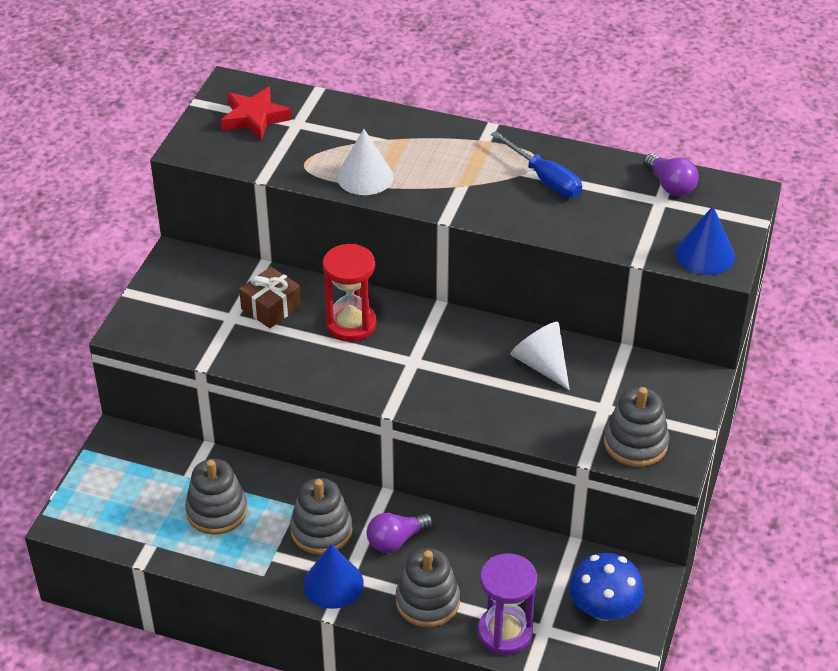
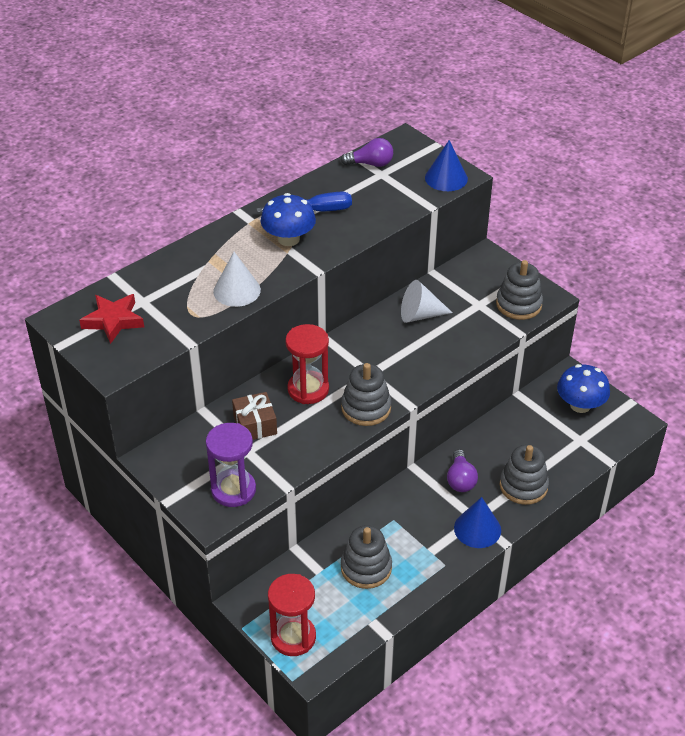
camera: 60 degrees left, 0 degrees up
(94, 492) = (293, 637): none -> red hourglass
(321, 530) = (425, 515): grey stacking toy -> grey stacking toy (366, 408)
(478, 178) = (288, 239): none -> blue mushroom
(505, 632) = (571, 459): purple hourglass -> purple hourglass (233, 490)

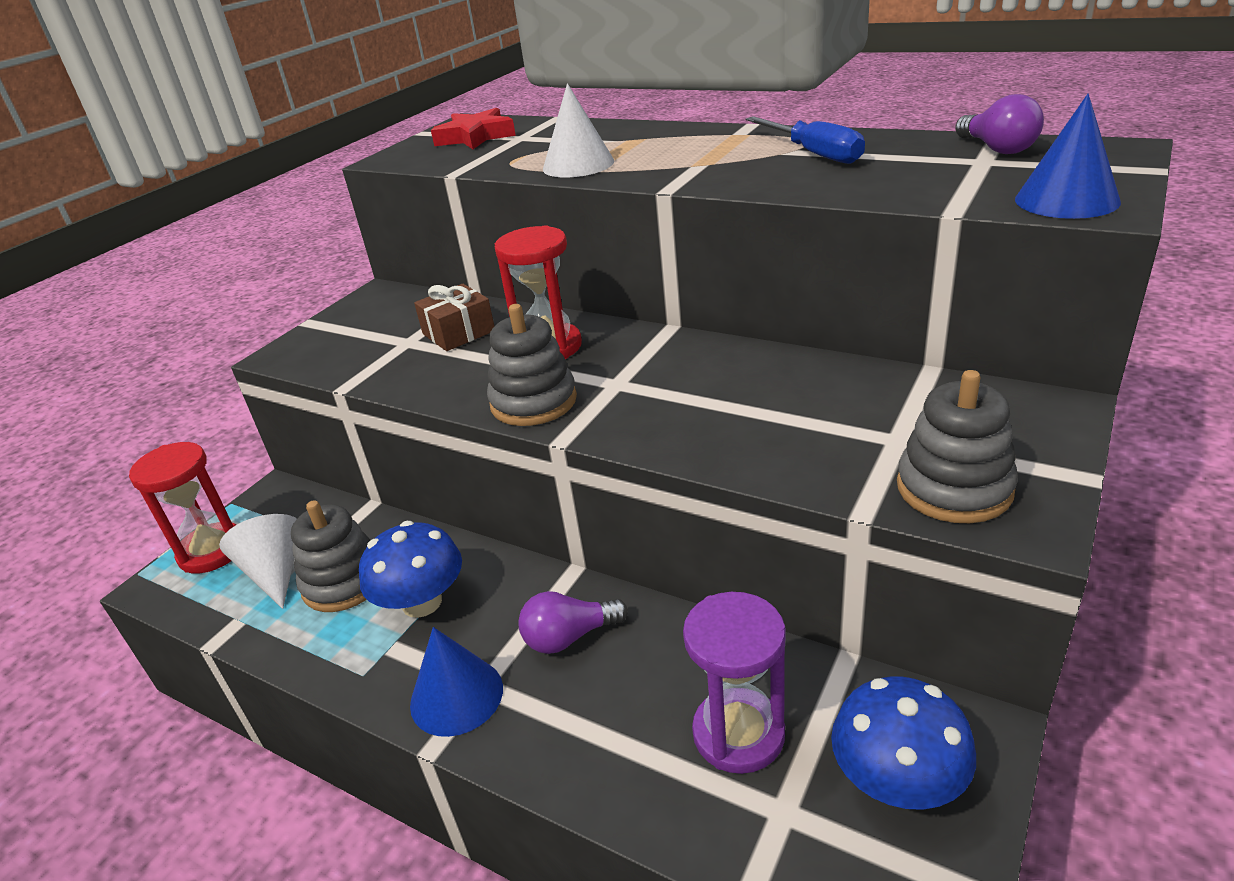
camera: 75 degrees right, 10 degrees down
(233, 490) = (332, 354): purple hourglass -> purple hourglass (738, 734)
(288, 239) = (723, 158): blue mushroom -> blue mushroom (422, 602)
(420, 315) = (801, 387): white cone -> white cone (275, 572)
(523, 486) = (592, 738): grey stacking toy -> none

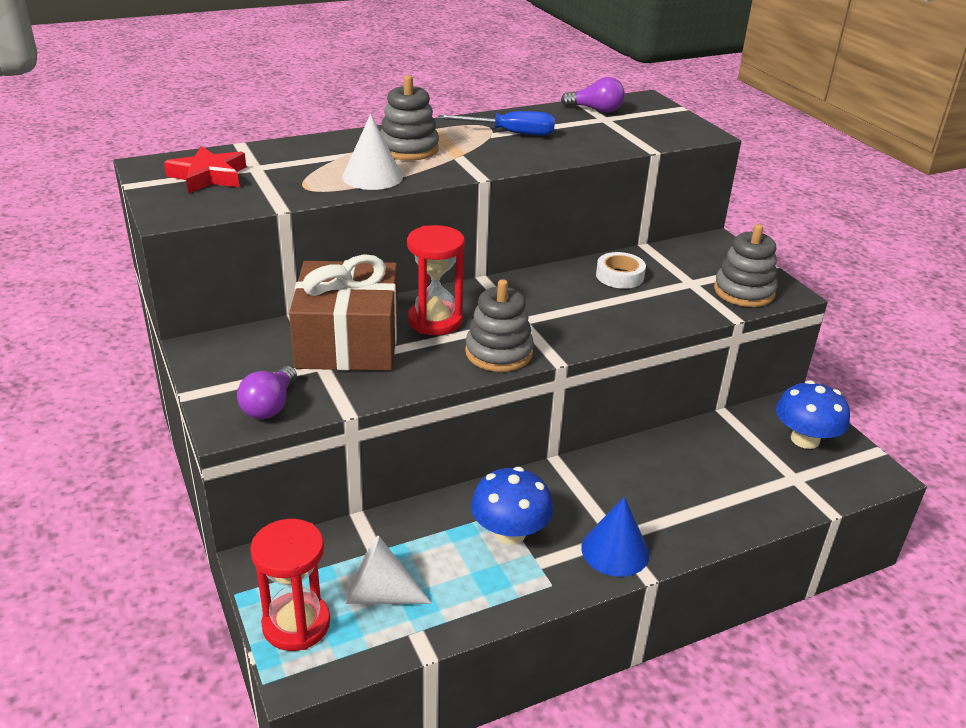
camera: 60 degrees left, 0 degrees up
(344, 582) = (440, 561): grey stacking toy -> grey stacking toy (408, 149)
(458, 332) = (348, 341): brown gift -> brown gift, size x1.98
(569, 637) = (613, 487): purple light bulb -> purple light bulb (270, 406)
(738, 734) = (739, 467): purple hourglass -> none
(818, 388) = (619, 276): none -> white tape
(1066, 200) = (682, 132): blue cone -> none

